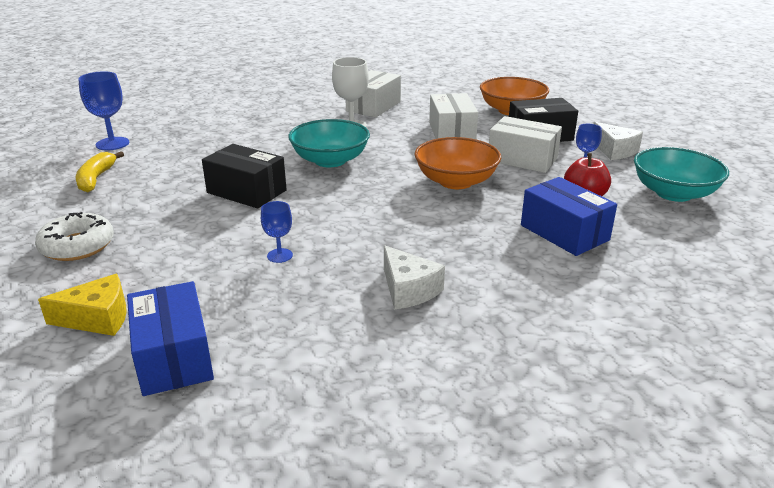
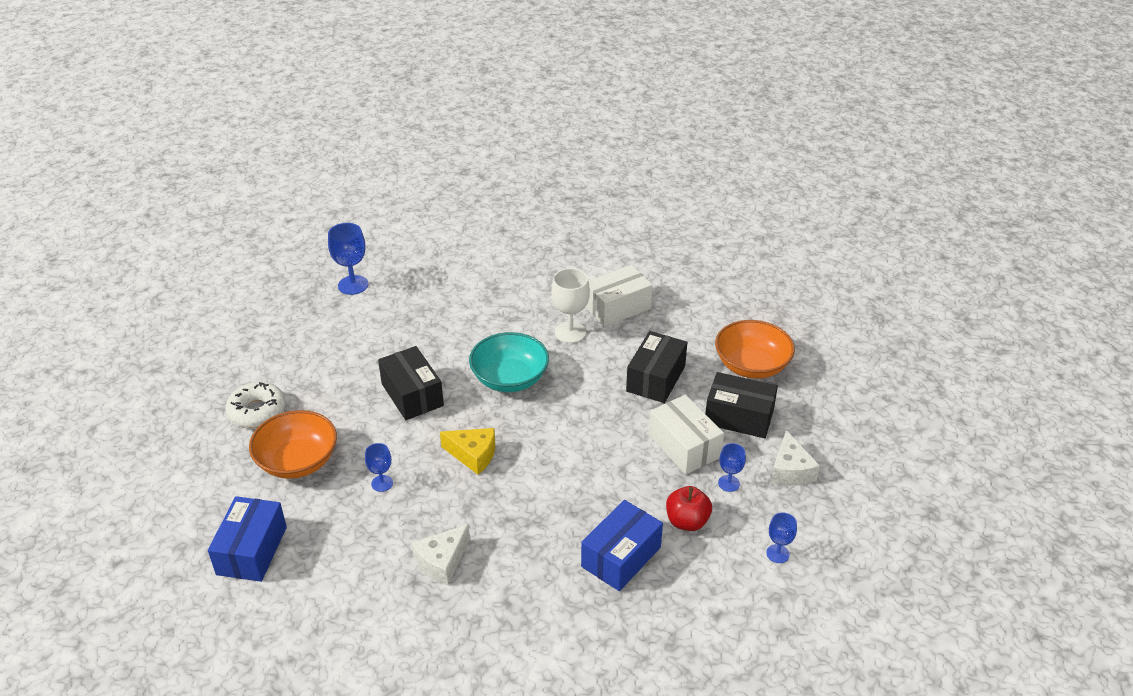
camera: 30 degrees right, 10 degrees up
(96, 179) = (313, 331): yellow banana -> none
(98, 318) = (229, 493): yellow cheese -> yellow cheese (473, 455)
(408, 290) = (442, 562): white cheese -> white cheese turned 45 degrees clockwise
(451, 132) = (655, 378): white box -> black box
(456, 181) = (592, 452): orange bowl -> orange bowl (297, 461)
(564, 232) = (621, 557): blue box -> blue box turned 45 degrees clockwise
(673, 193) = (777, 554): turquoise bowl -> blue goblet

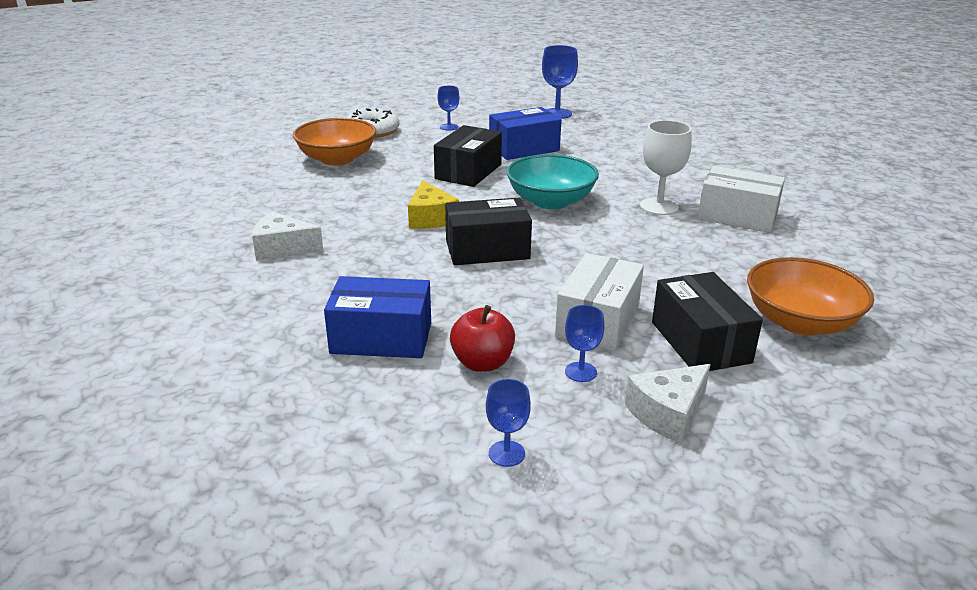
camera: 55 degrees right, 10 degrees down
(252, 550) = (225, 175): blue box -> blue box (524, 148)
(382, 483) = (349, 194): blue goblet -> blue goblet (449, 127)
(655, 378) = (673, 270): black box -> black box (487, 250)

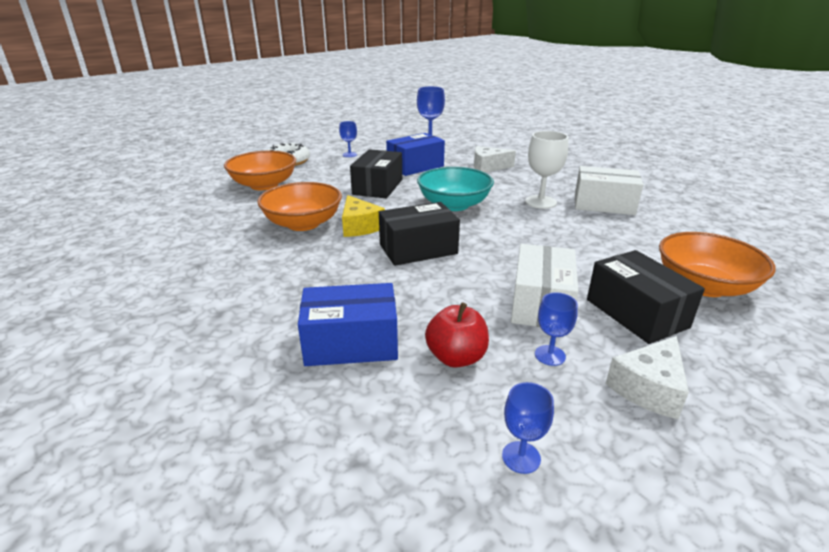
camera: 10 degrees left, 0 degrees up
(282, 248) = (233, 265): white cheese -> white cheese (488, 167)
(368, 209) = (303, 223): none -> orange bowl

